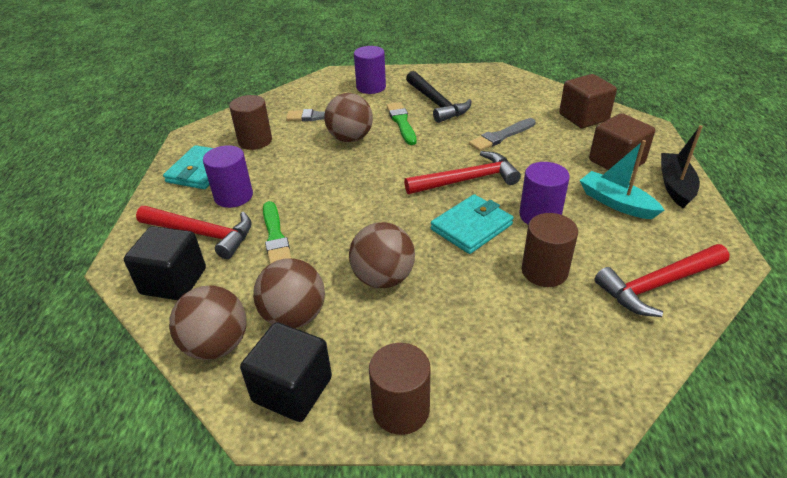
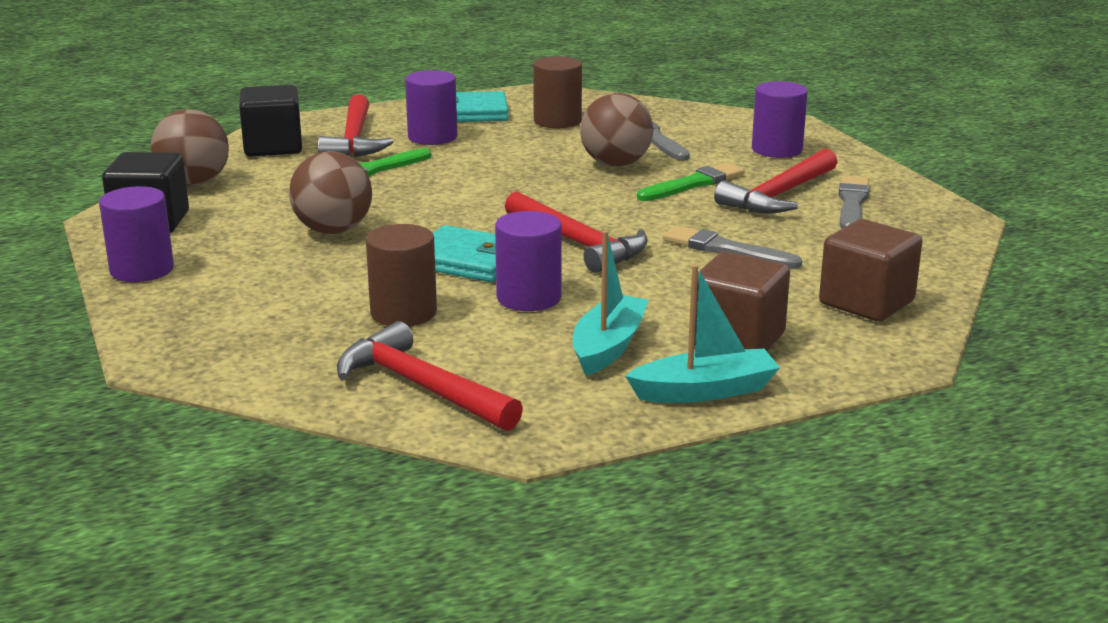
camera: 65 degrees right, 15 degrees down
(294, 316) = (249, 203): brown ball -> none
(401, 409) = (142, 270): brown cylinder -> purple cylinder
(436, 103) = (779, 195): black hammer -> red hammer
(461, 88) = (852, 203): none -> grey brush
(675, 186) = (704, 391): black boat -> turquoise boat

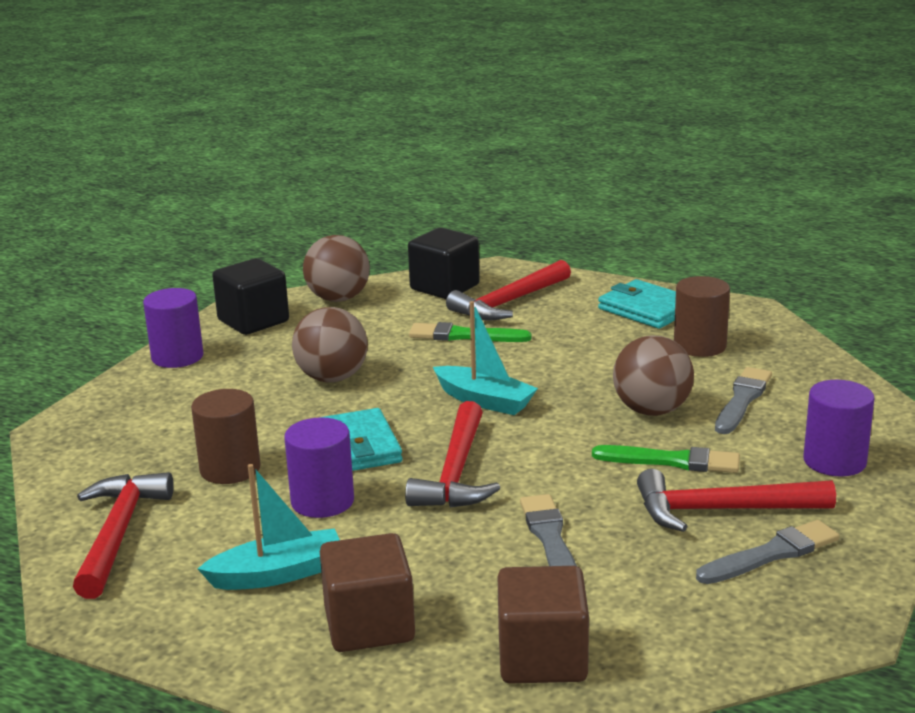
camera: 50 degrees right, 0 degrees up
(432, 137) = (568, 322): purple cylinder -> none
(704, 391) = (250, 652): turquoise boat -> turquoise boat (484, 401)

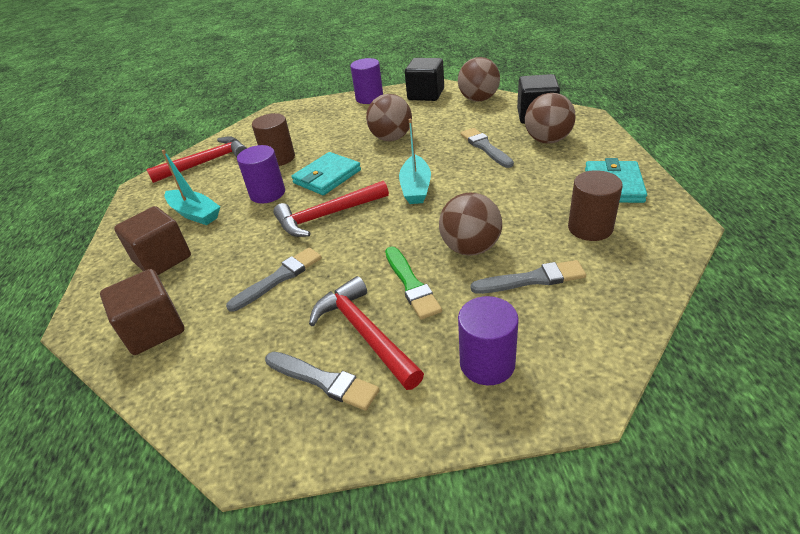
camera: 60 degrees right, 15 degrees up
(464, 336) = (485, 147): green brush -> grey brush
(509, 302) = (547, 140): red hammer -> brown ball

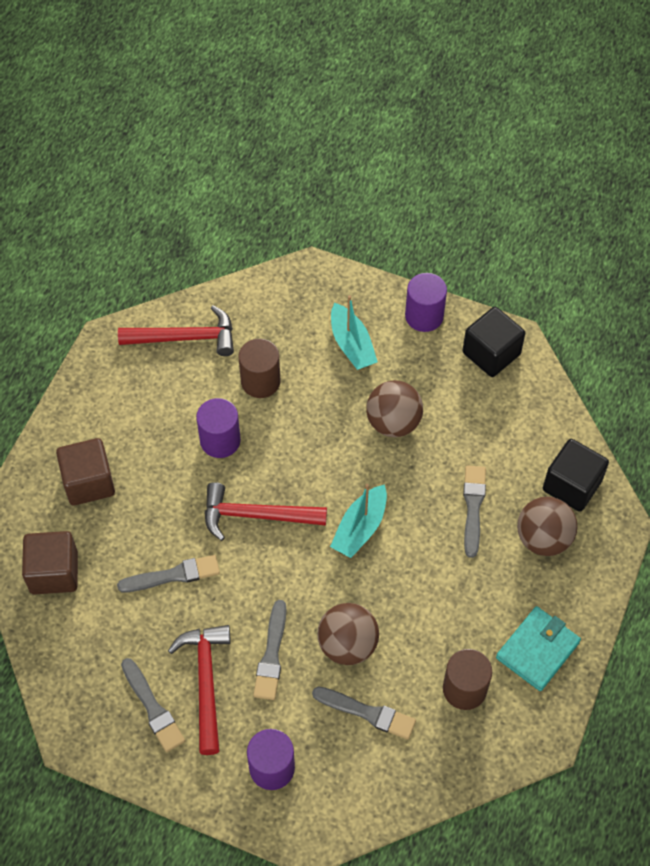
camera: 25 degrees right, 20 degrees up
(195, 213) = (140, 428): turquoise boat -> turquoise boat (351, 344)
(327, 177) = (289, 450): turquoise wallet -> none
(411, 284) = (271, 654): green brush -> grey brush
(478, 99) = (540, 407): brown ball -> none

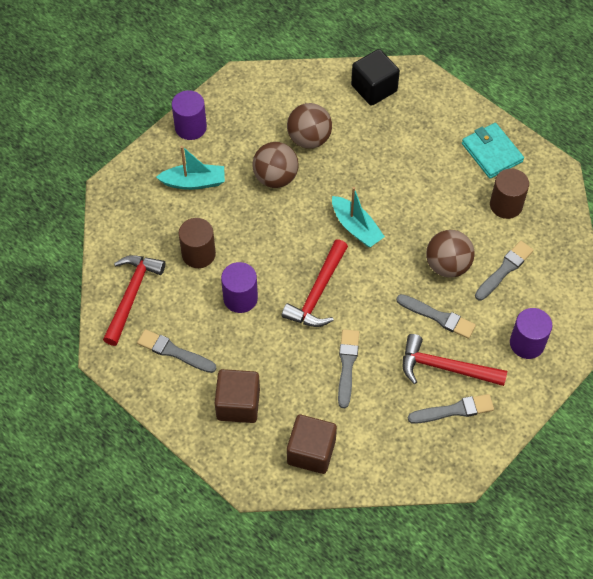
camera: 70 degrees left, 0 degrees up
(473, 507) = (367, 152): grey brush -> grey brush (174, 352)
(491, 353) = (244, 97): black cube -> none
(543, 538) = (408, 119): brown ball -> brown ball (309, 139)

